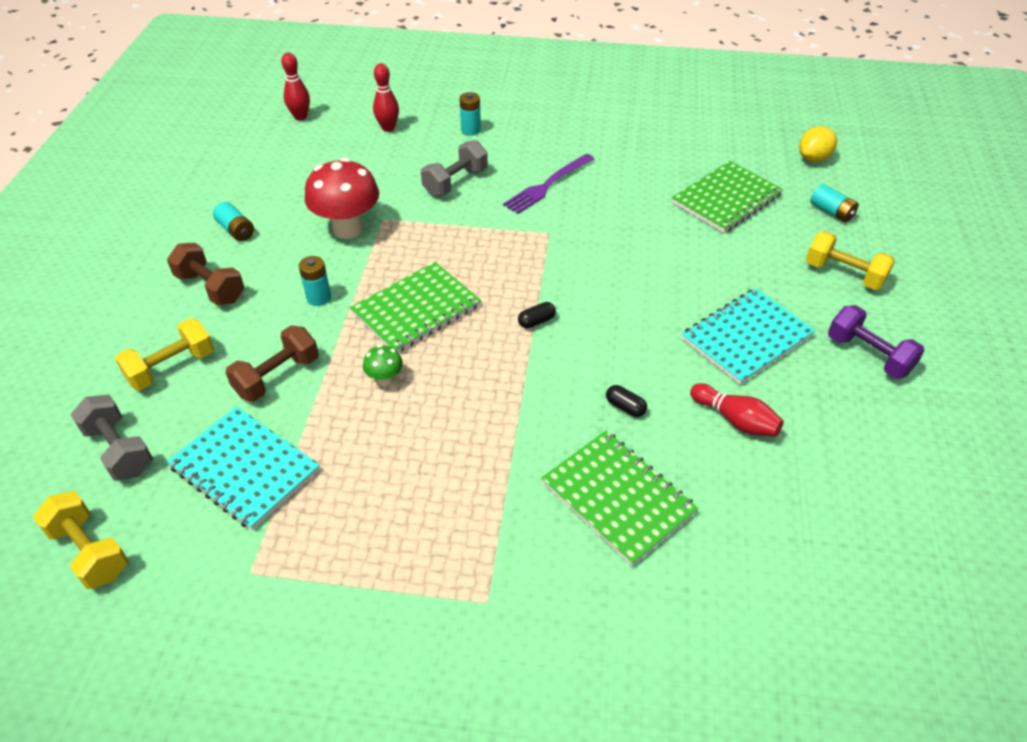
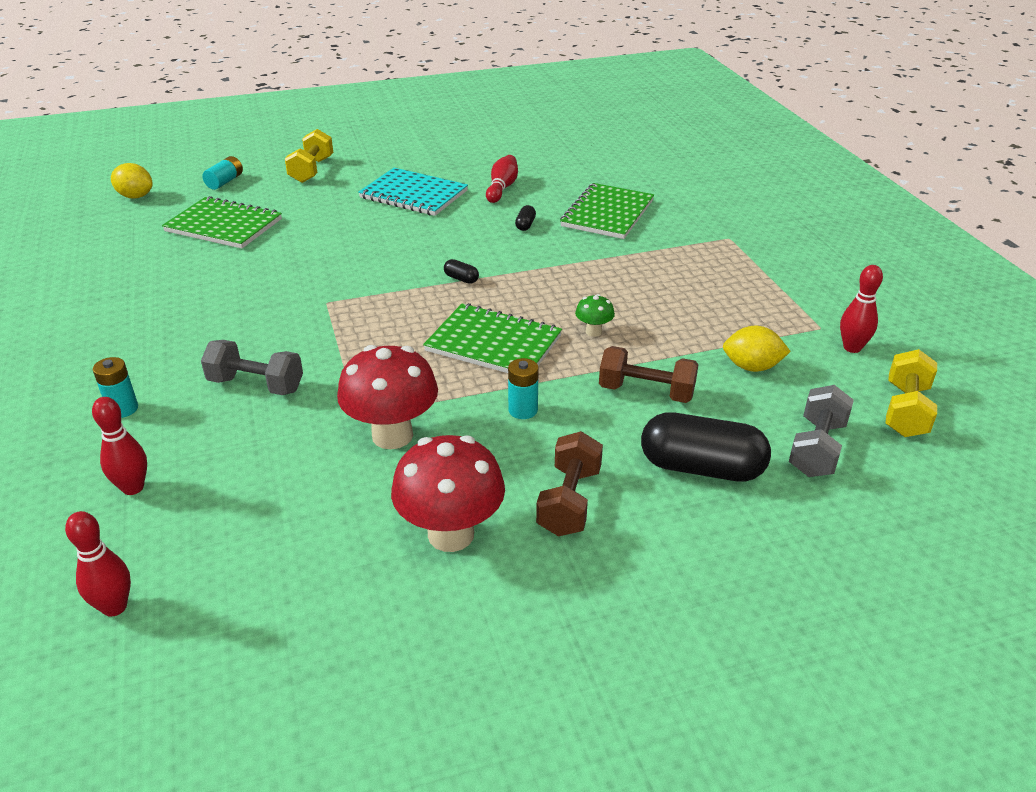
camera: 115 degrees left, 10 degrees down
(171, 368) = (701, 468): yellow dumbbell -> black capsule
(199, 577) = (852, 348): none -> red bowling pin
(236, 230) = (451, 534): turquoise battery -> red mushroom
(245, 469) = (752, 367): turquoise notebook -> yellow lemon
(547, 185) = (237, 322): purple fork -> none
(868, 355) = (401, 156): purple dumbbell -> none

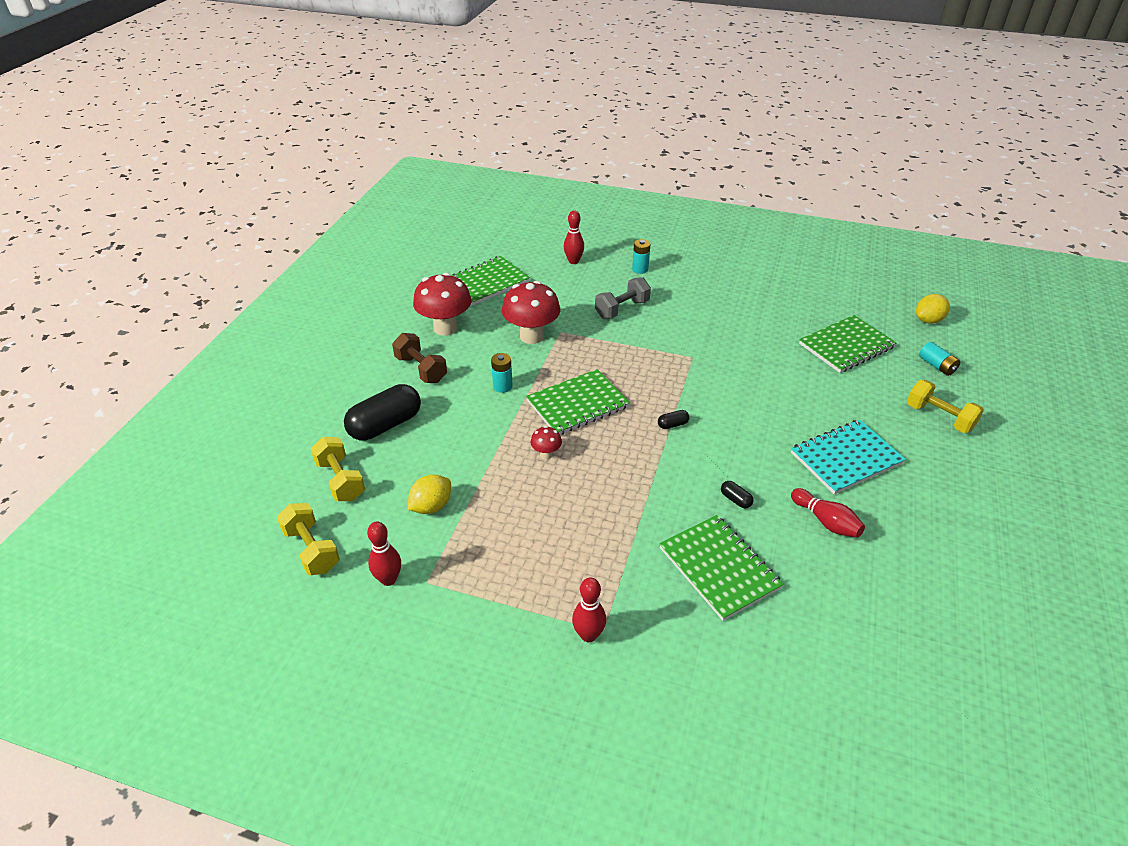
camera: 125 degrees right, 5 degrees up
(114, 607) = (505, 246): red bowling pin -> red bowling pin (588, 635)
(275, 560) = (486, 283): none -> green notebook
(593, 332) = (546, 454): green mushroom -> red mushroom
(646, 392) = (463, 442): brown dumbbell -> none
(816, 449) = (340, 480): grey dumbbell -> yellow dumbbell

